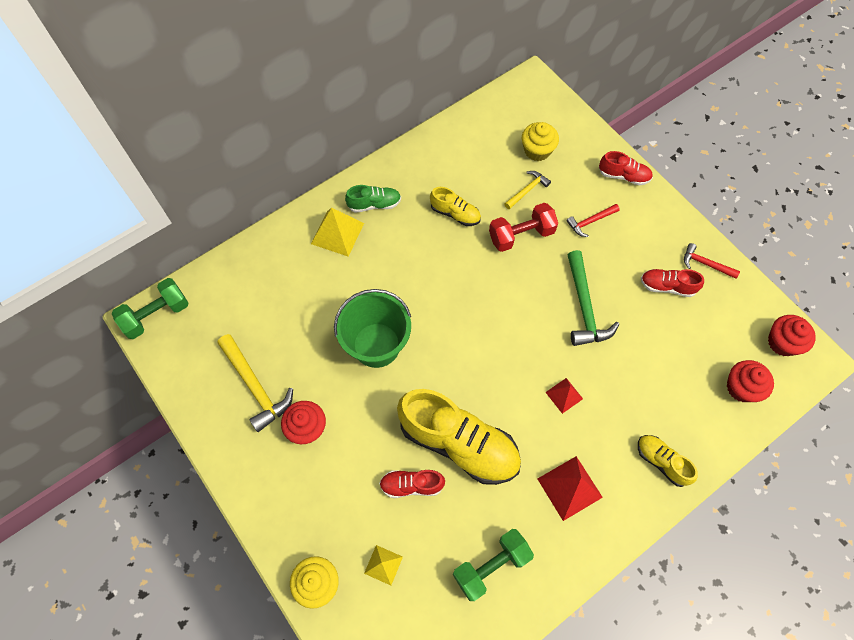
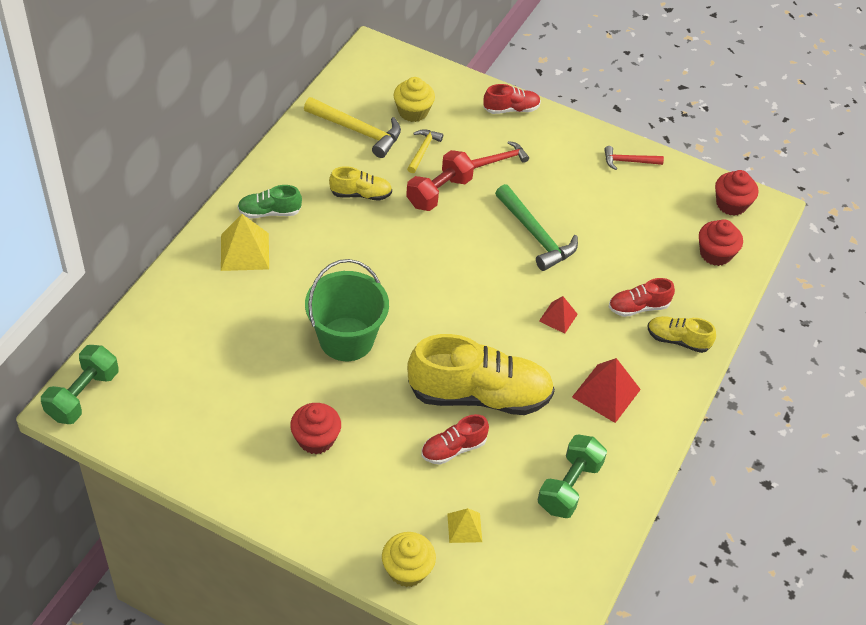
camera: 30 degrees left, 15 degrees down
(255, 386) = (237, 422): yellow hammer -> yellow hammer (357, 131)
(374, 204) = (269, 212): green shoe -> green shoe turned 150 degrees counterclockwise
(590, 221) = (501, 159): red hammer -> red hammer turned 150 degrees counterclockwise
(667, 286) = (604, 192): red shoe -> red shoe (638, 307)

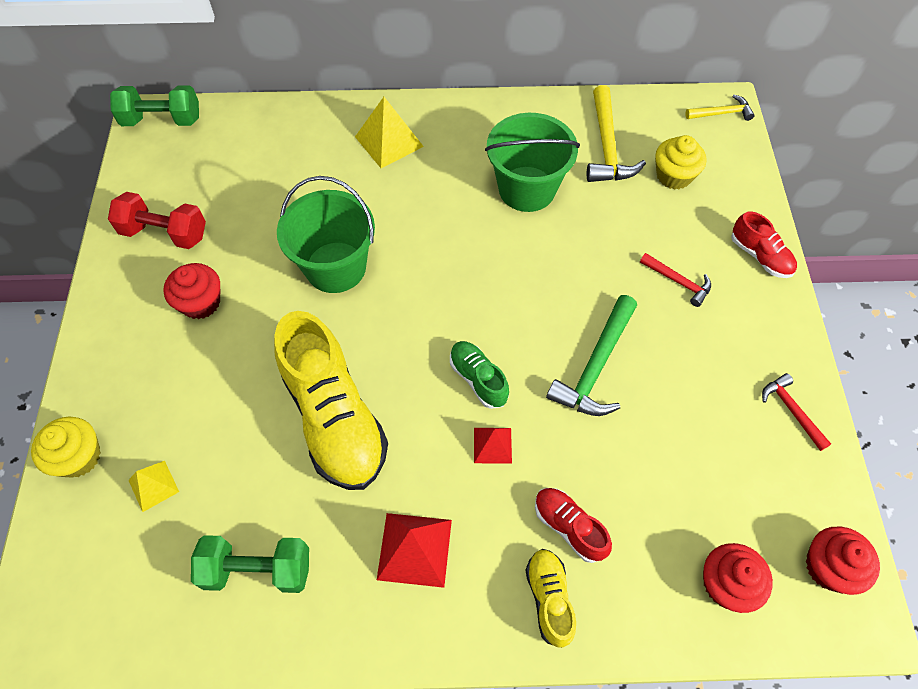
camera: 65 degrees right, 10 degrees up
(269, 212) = (449, 135): green shoe -> green shoe (478, 379)
(360, 194) = (527, 189): yellow shoe -> green bucket
(423, 150) = (628, 209): yellow hammer -> yellow hammer (721, 113)
(439, 192) = (583, 250): red dumbbell -> red dumbbell (165, 233)
(453, 448) = (250, 426): red shoe -> none

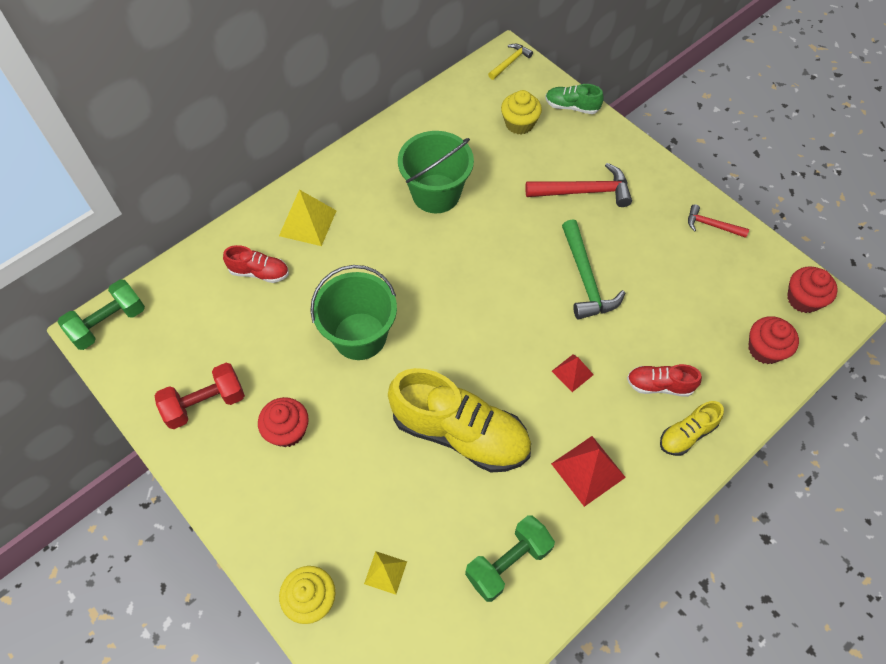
camera: 40 degrees left, 0 degrees up
(478, 379) = (525, 339): green shoe -> green shoe (571, 107)
(549, 599) = (687, 434): yellow shoe -> yellow shoe turned 75 degrees counterclockwise
(607, 146) = (460, 130): yellow hammer -> none
(678, 281) = (583, 191): red hammer -> red hammer, size x1.75
(760, 256) = (614, 143): red shoe -> red shoe (259, 272)

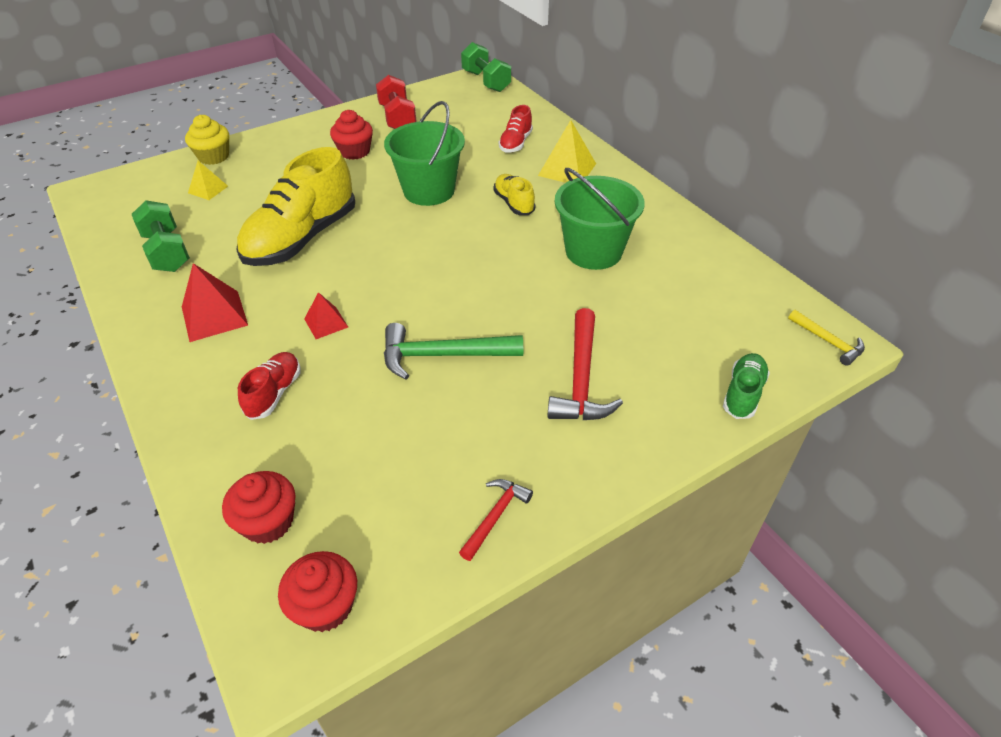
camera: 100 degrees right, 15 degrees down
(519, 123) = (706, 334): yellow cupcake -> none
(687, 434) = (203, 404): yellow shoe -> yellow shoe (514, 203)

